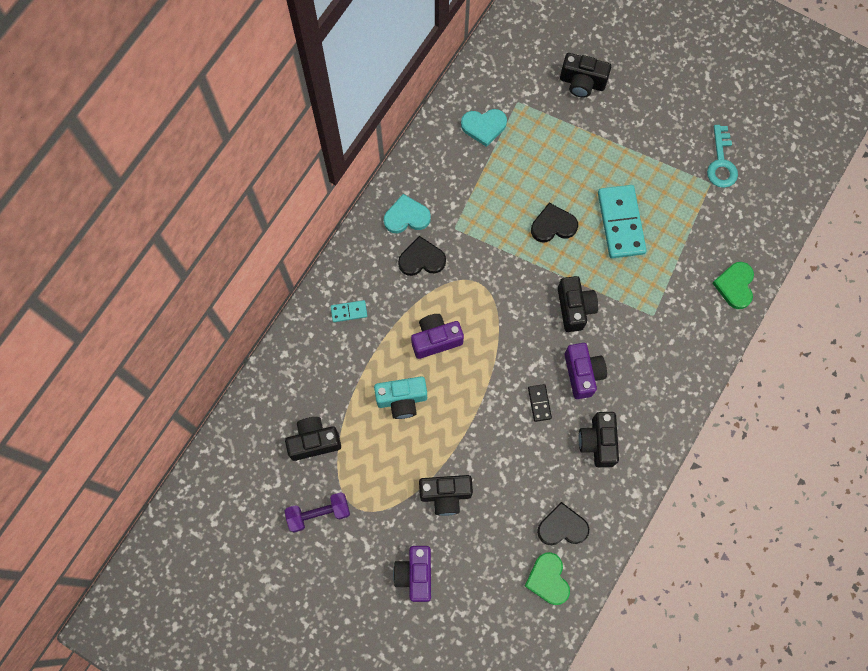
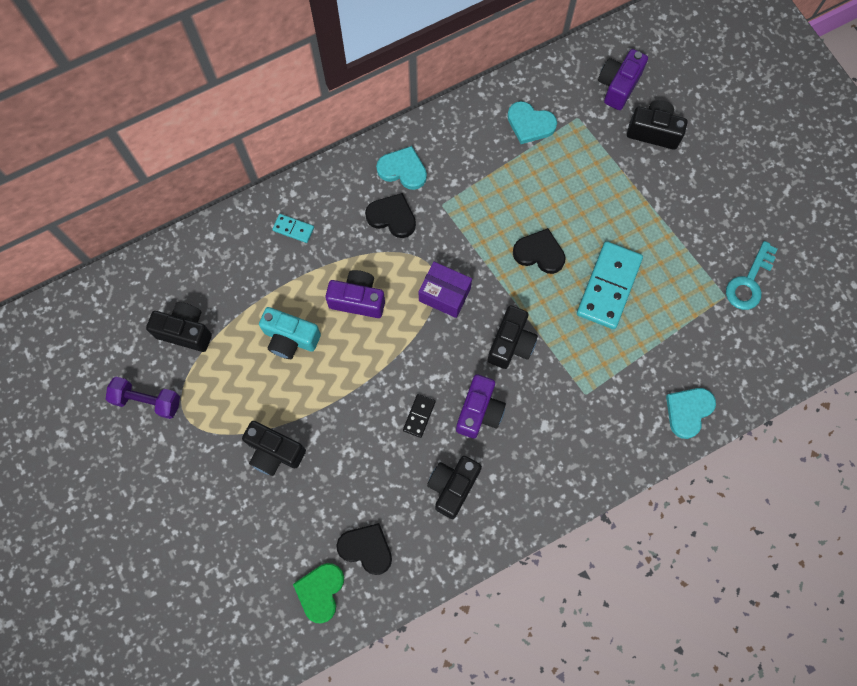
camera: 30 degrees right, 0 degrees up
(415, 574) = (199, 510): purple camera -> purple camera (618, 86)
(500, 298) = (444, 294): none -> purple box
(582, 83) = (653, 132): black camera -> black camera turned 150 degrees clockwise
(735, 286) = (688, 411): green heart -> turquoise heart

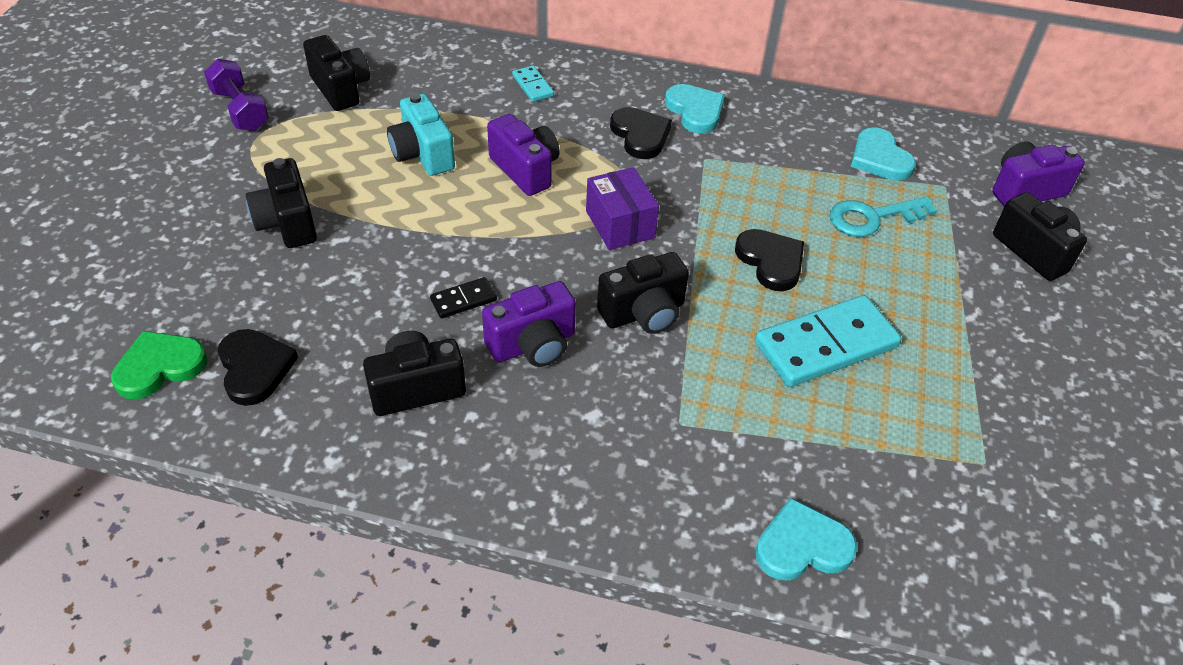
camera: 40 degrees right, 25 degrees down
(749, 282) = (1037, 472): turquoise key -> turquoise key (872, 217)

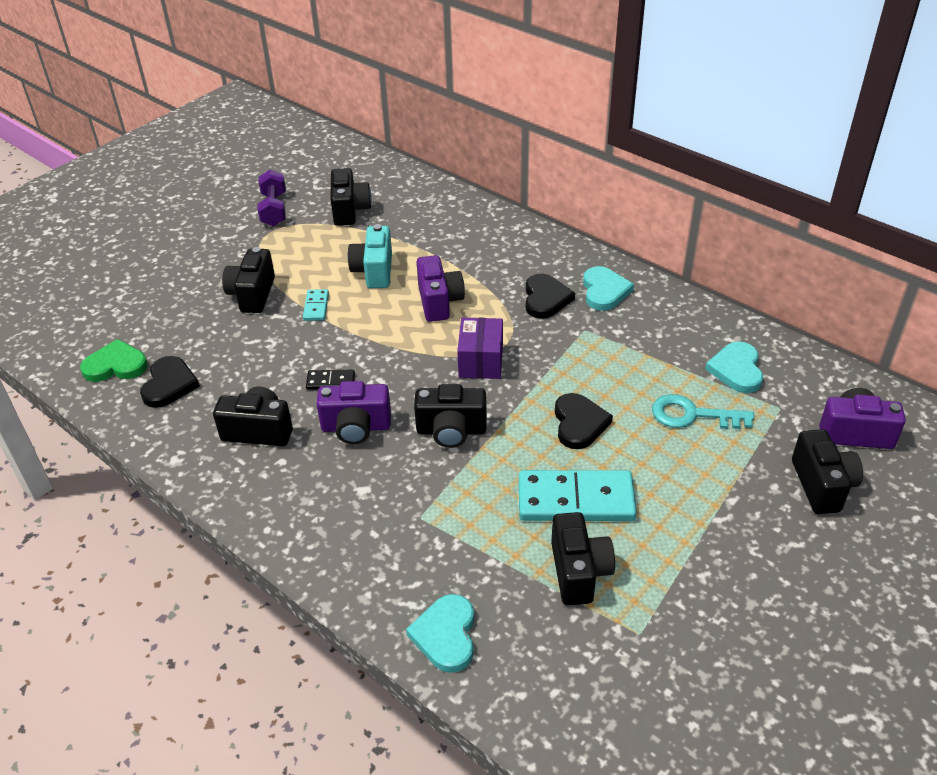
camera: 30 degrees right, 5 degrees down
(533, 86) = (489, 241): turquoise domino -> turquoise domino (316, 307)
(802, 546) = (446, 635): turquoise heart -> turquoise heart turned 105 degrees counterclockwise
(884, 421) = (579, 572): none -> black camera

